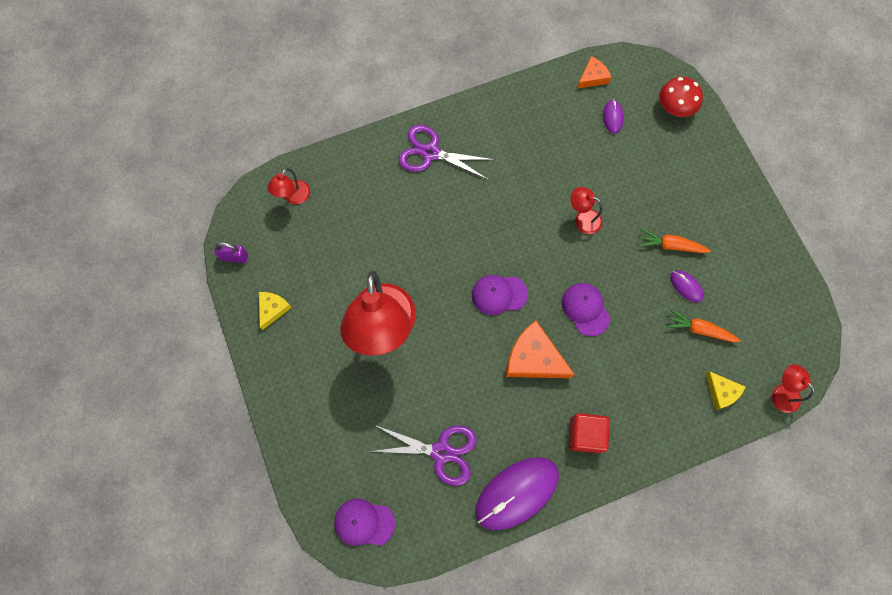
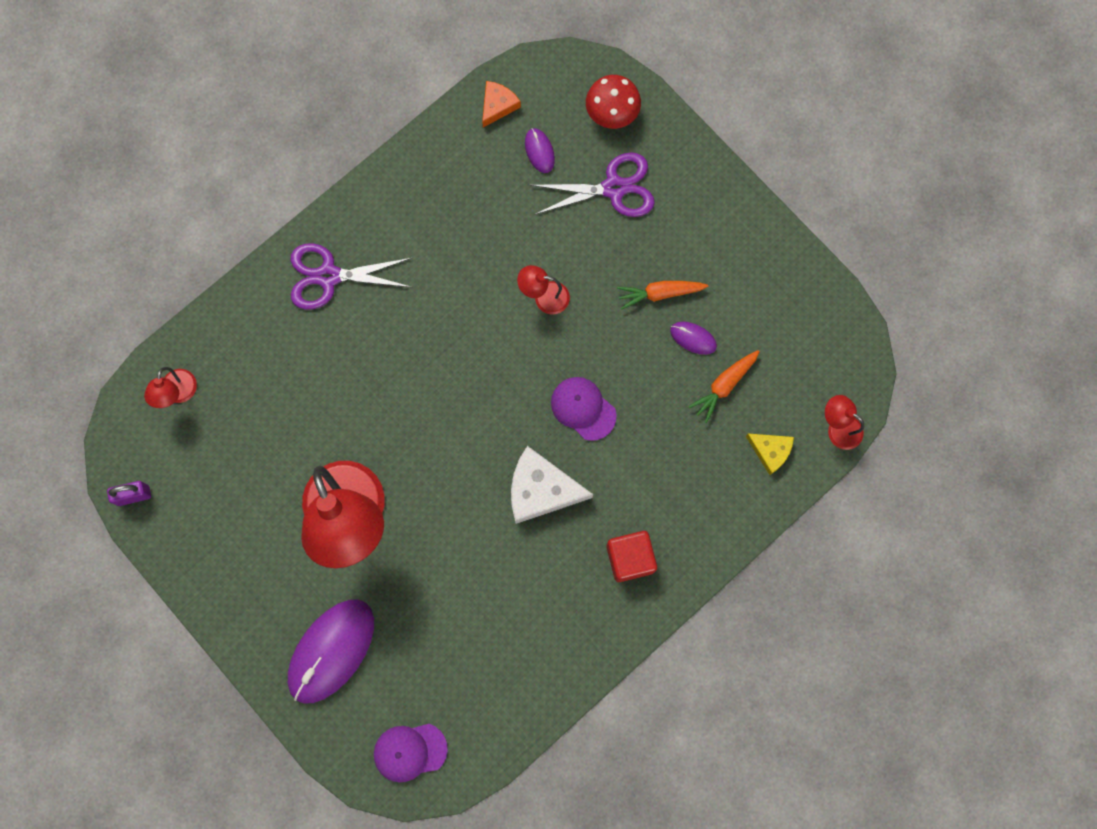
camera: 20 degrees left, 5 degrees up
(273, 309) = (206, 543): yellow cheese -> none
(441, 452) = (471, 639): purple scissors -> purple scissors (614, 188)
(499, 294) = (474, 427): purple cap -> none
(517, 493) = (573, 653): purple mouse -> purple mouse (331, 651)
(534, 358) = (541, 489): orange cheese -> white cheese
(699, 329) = (724, 385): orange carrot -> orange carrot turned 45 degrees counterclockwise

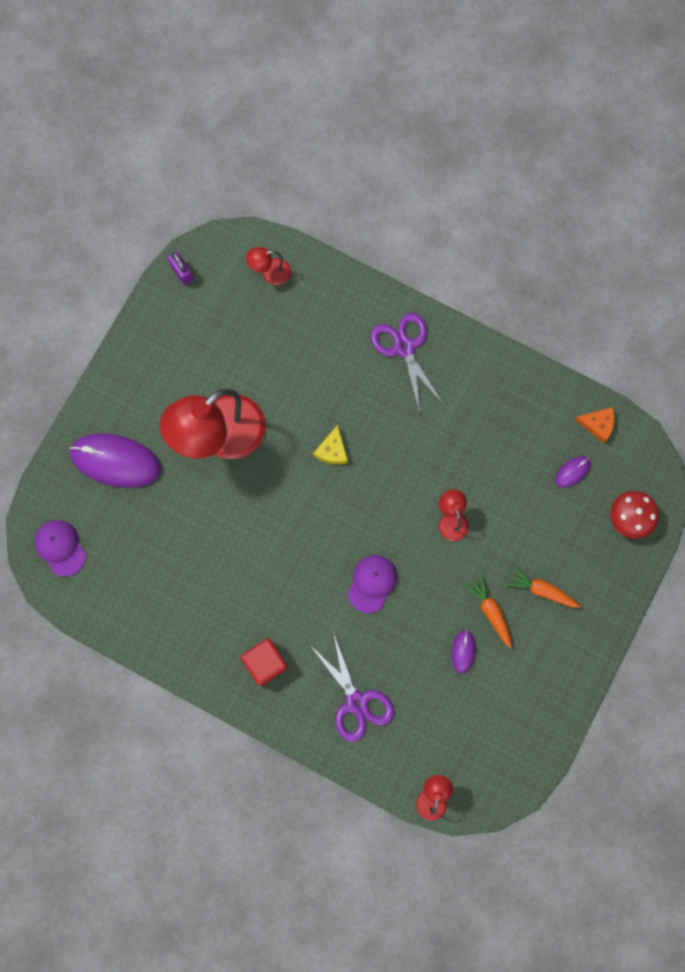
camera: 70 degrees right, 0 degrees up
(541, 489) = (295, 574): white cheese -> none
(614, 188) = (565, 543): purple scissors -> purple scissors (356, 702)
(724, 385) = (433, 690): orange carrot -> orange carrot (541, 590)
(770, 451) = (392, 747): yellow cheese -> yellow cheese (332, 450)

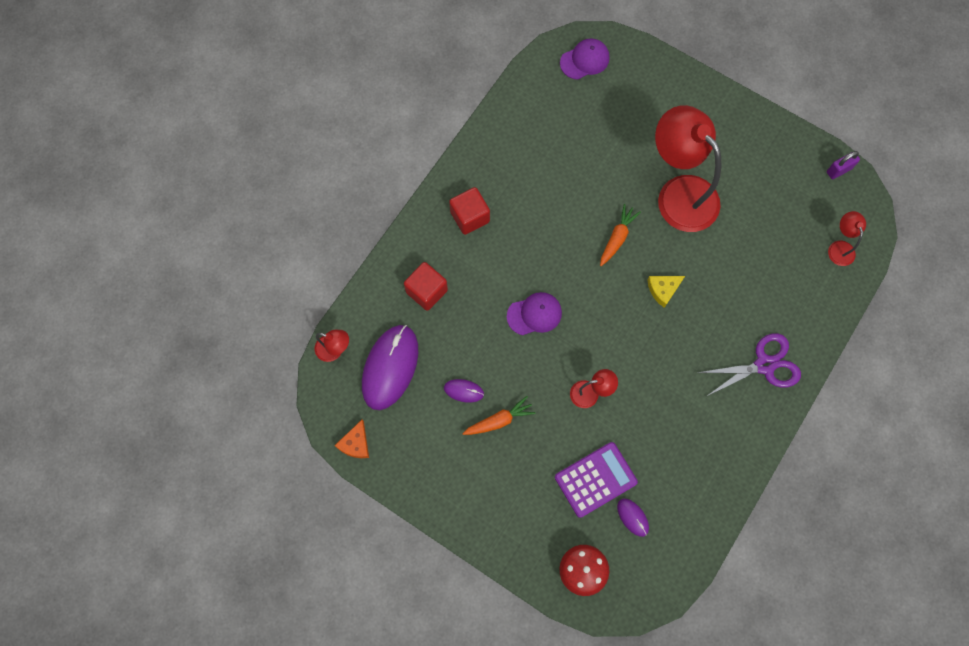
camera: 95 degrees right, 5 degrees down
(115, 461) = (659, 106): purple mouse -> purple mouse (390, 367)
(332, 450) = (663, 289): yellow cheese -> yellow cheese turned 45 degrees counterclockwise
(356, 702) = (426, 291): purple scissors -> red cube
(372, 583) = (534, 314): purple cap -> purple cap turned 45 degrees counterclockwise
(540, 510) = (595, 479): none -> purple calculator
(541, 590) = (515, 472): orange carrot -> orange carrot (617, 238)
(598, 424) = (681, 550): orange cheese -> orange cheese (355, 443)

